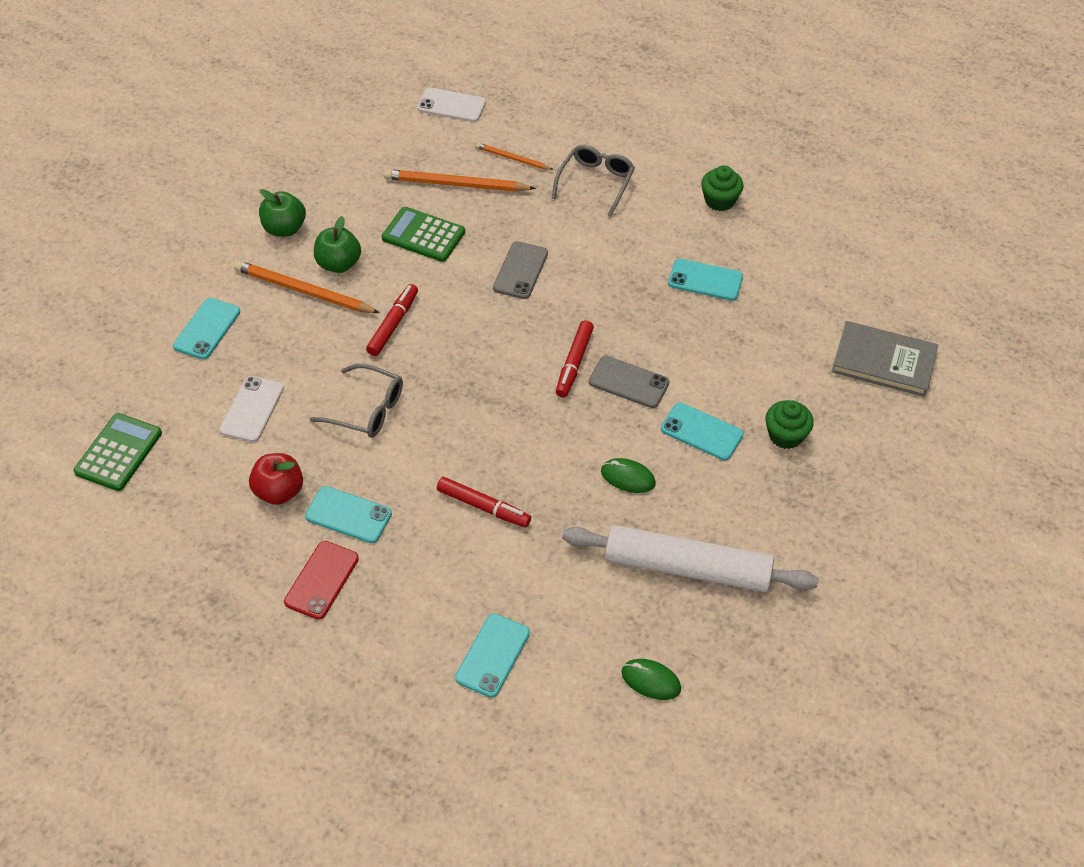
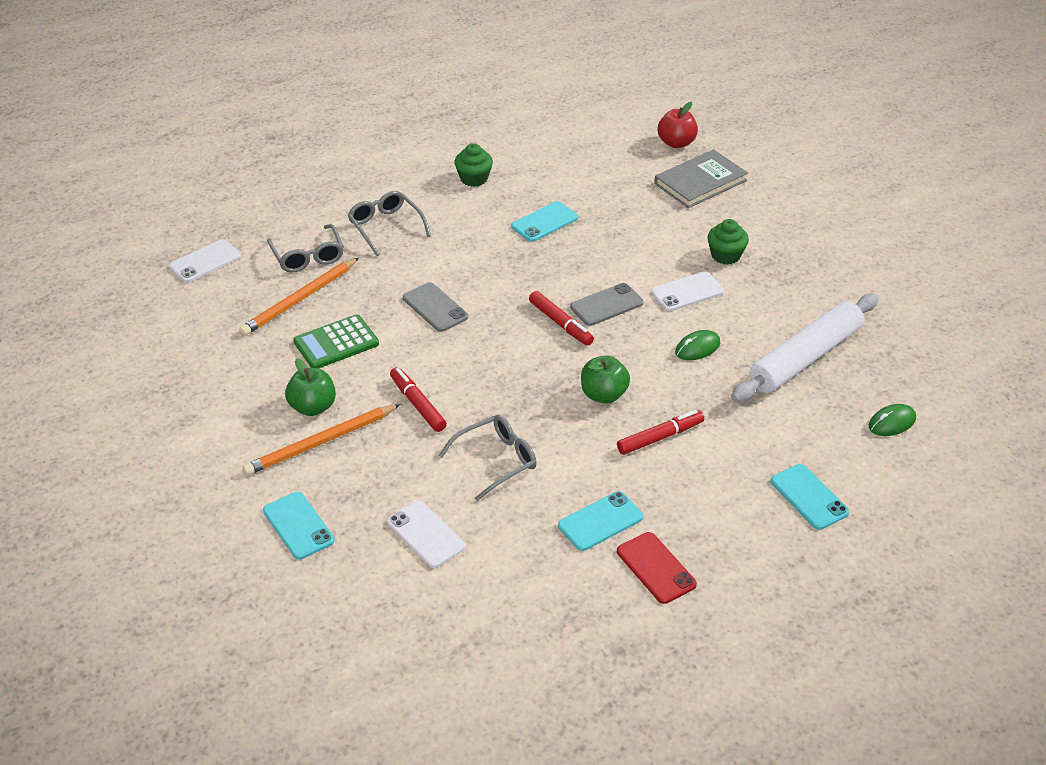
camera: 55 degrees left, 10 degrees down
(118, 452) = (389, 651): green calculator -> none
(279, 491) = (536, 555): red apple -> red apple (676, 143)
(284, 229) = (231, 423): green apple -> green apple (603, 395)
(512, 158) = (308, 256): orange pencil -> grey glasses
(702, 432) = (687, 292): turquoise phone -> white phone

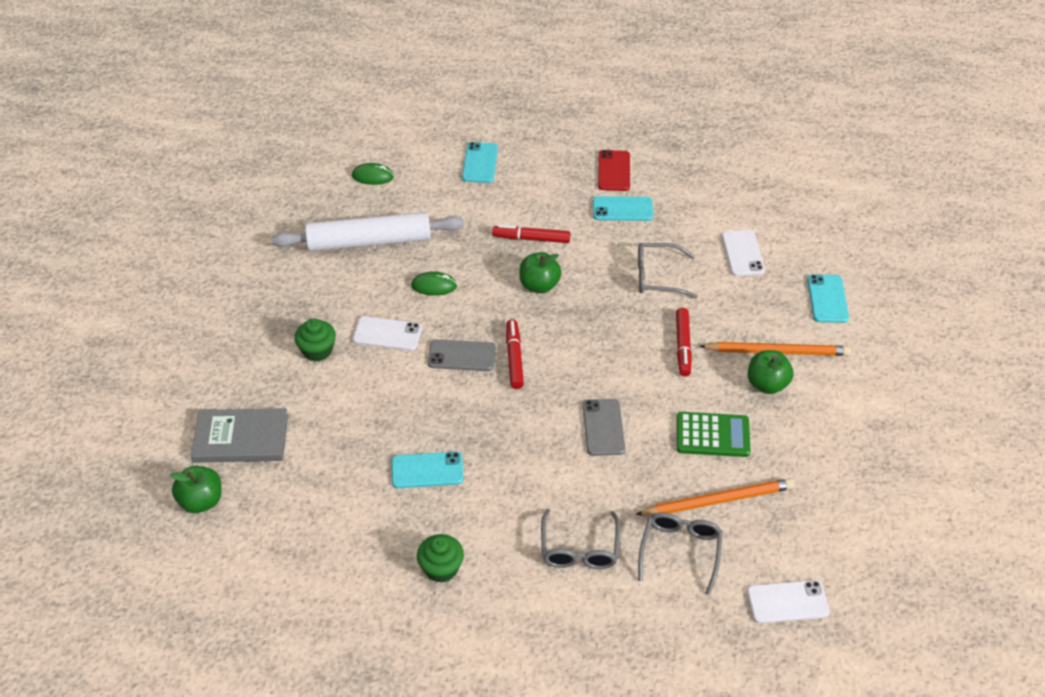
camera: 145 degrees left, 5 degrees up
(676, 143) = (201, 501): red apple -> green apple

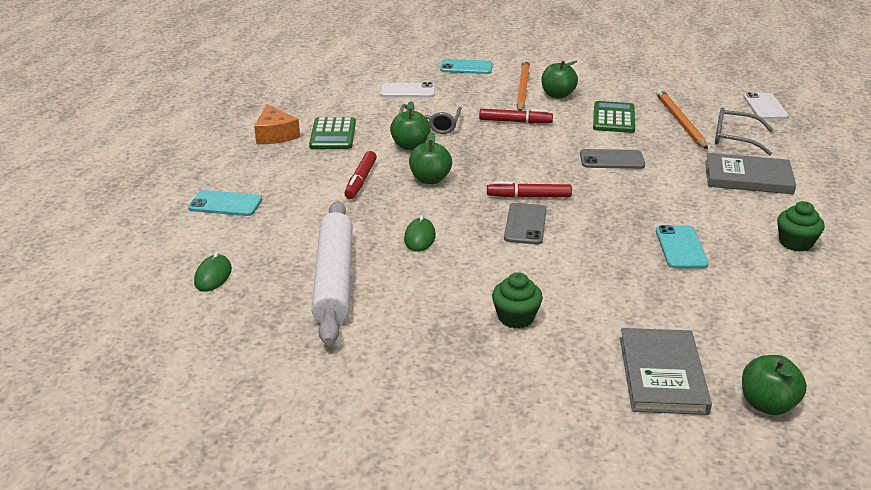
camera: 85 degrees left, 15 degrees down
(387, 334) = (491, 268): white phone -> none
(579, 549) = (748, 177): grey glasses -> grey book
(607, 266) = (410, 146): none -> green apple
(614, 171) = (275, 135): red phone -> orange cheese
(622, 209) = (333, 134): turquoise phone -> green calculator

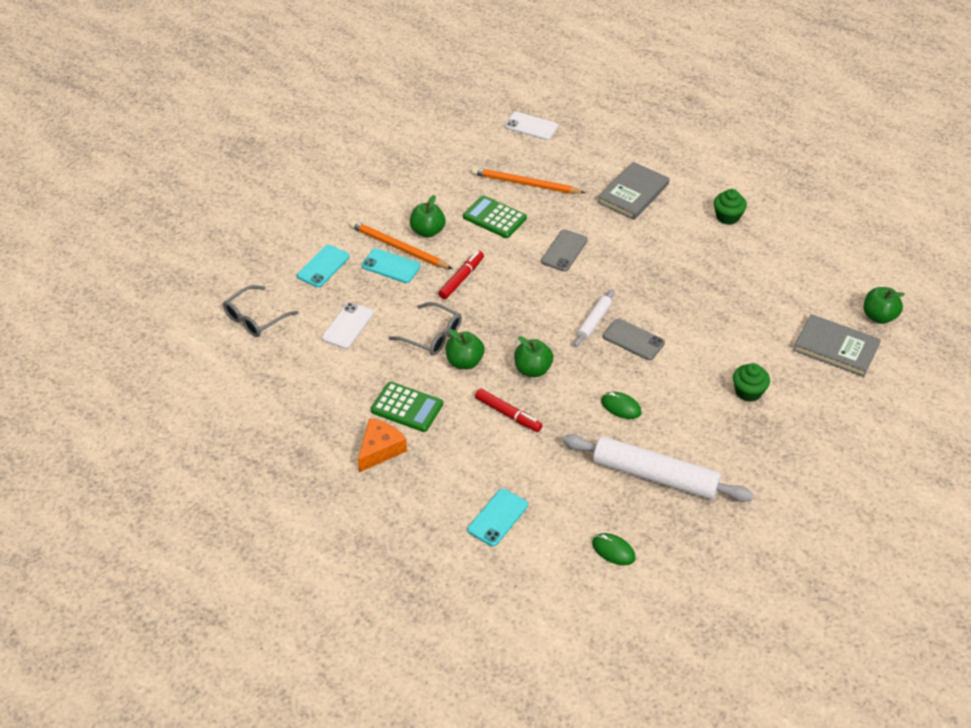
camera: 65 degrees left, 15 degrees up
(275, 135) = (380, 450): orange cheese -> orange cheese turned 60 degrees counterclockwise
(529, 196) = (594, 321): red marker -> white rolling pin
(681, 247) = (706, 273): turquoise phone -> turquoise phone (391, 266)
(734, 138) = (571, 169): grey glasses -> grey glasses (255, 318)

